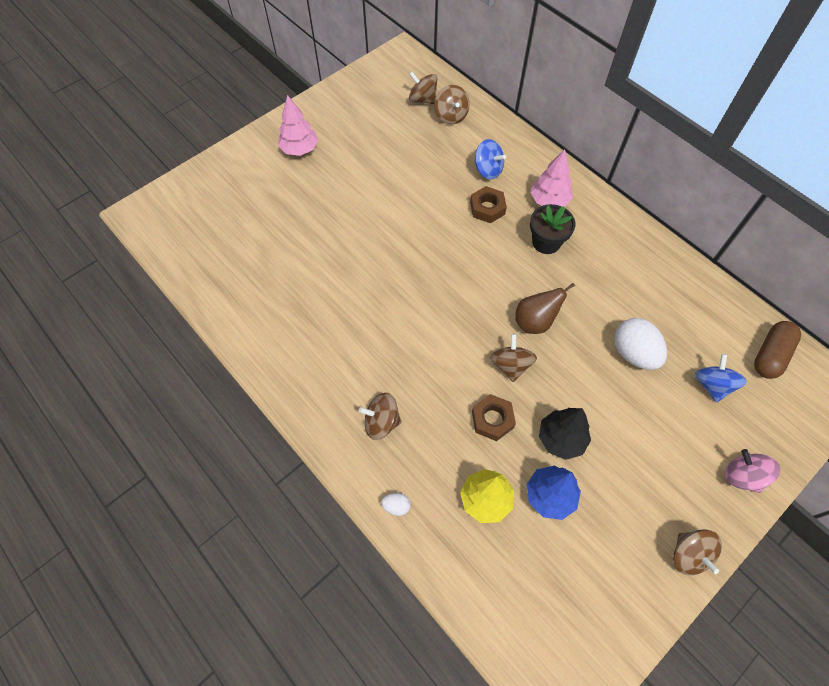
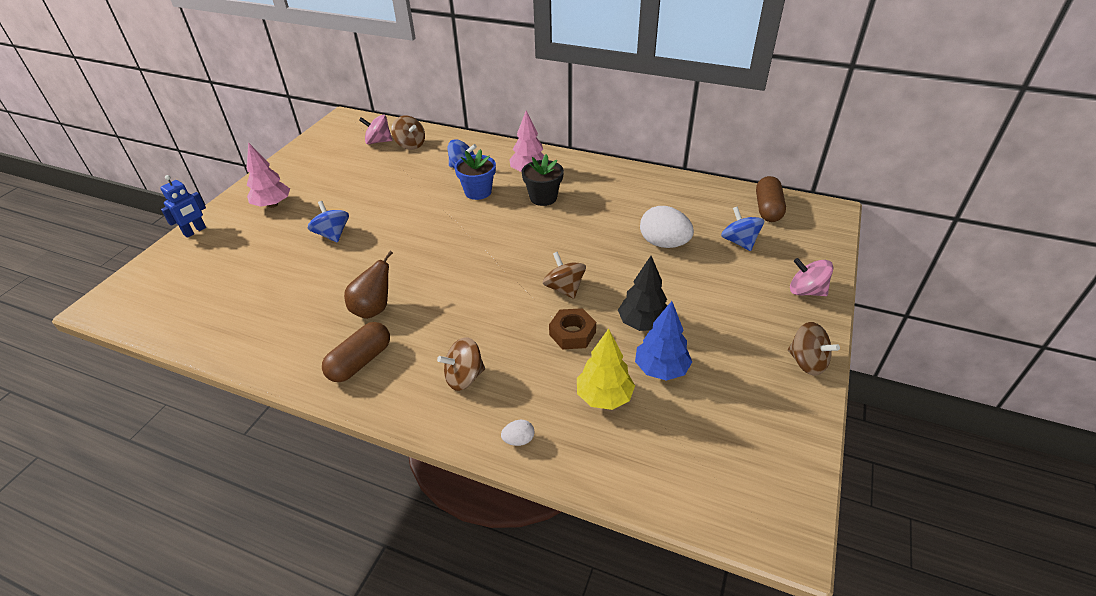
camera: 25 degrees left, 20 degrees down
(227, 157) = (195, 231): none -> blue robot
(307, 366) = (360, 361): none -> brown capsule
(337, 209) = (332, 234): none -> blue spinning top
(422, 99) = (378, 141): brown spinning top -> pink spinning top
(487, 208) = (478, 192): brown nut -> blue flower pot
(535, 322) = (567, 252): brown pear -> brown pear (373, 309)

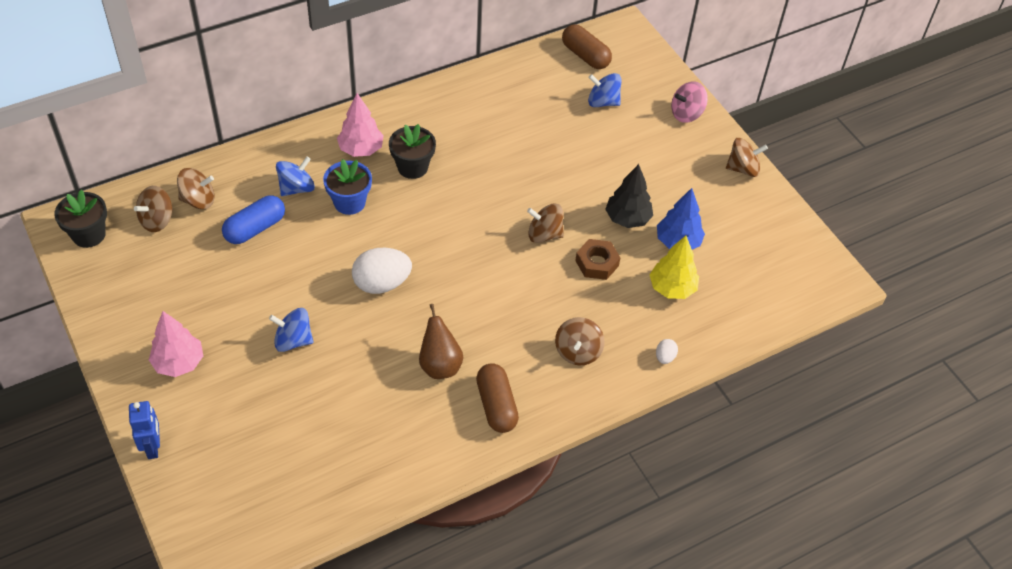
camera: 55 degrees left, 10 degrees up
(343, 129) = (89, 234): none -> black flower pot
(378, 141) = (157, 220): pink spinning top -> brown spinning top
(412, 172) = (255, 228): none -> blue capsule
(664, 243) = (557, 142): white egg -> white egg (382, 283)

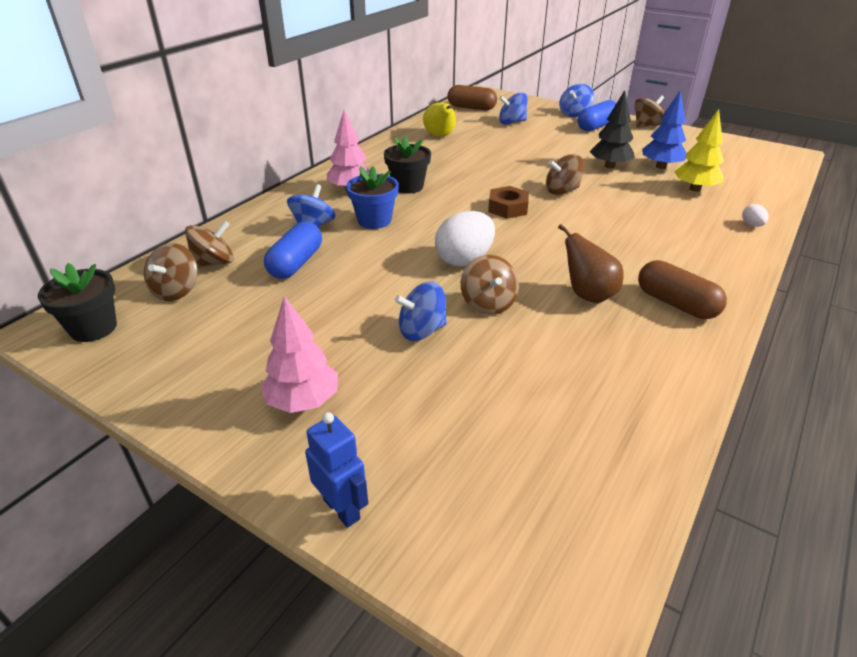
camera: 25 degrees left, 15 degrees down
(507, 97) = (440, 136): none -> yellow pear
(578, 352) = (686, 245): brown spinning top -> brown spinning top (488, 304)
(597, 263) = (623, 193): brown nut -> brown nut (508, 208)
(686, 113) = (574, 114): pink spinning top -> blue spinning top
(686, 147) = (596, 126): none -> blue capsule

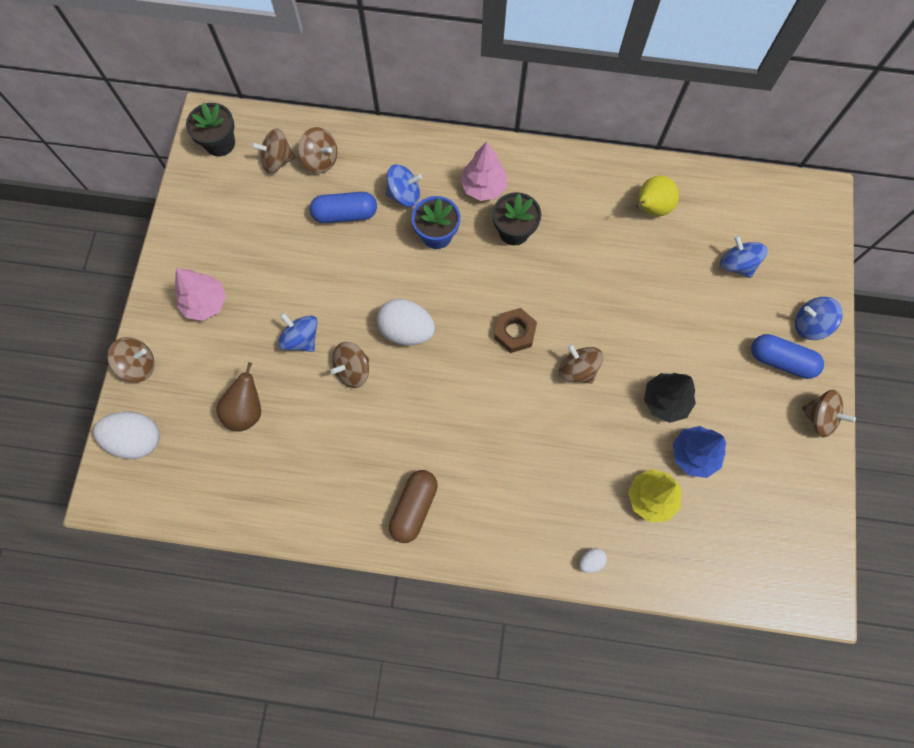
camera: 65 degrees right, 35 degrees up
(342, 509) = (139, 365): blue robot -> brown spinning top
(471, 108) = (758, 204): brown capsule -> none
(474, 551) = (137, 439): none -> white egg
(588, 295) = (397, 438): brown pear -> brown pear (246, 410)

